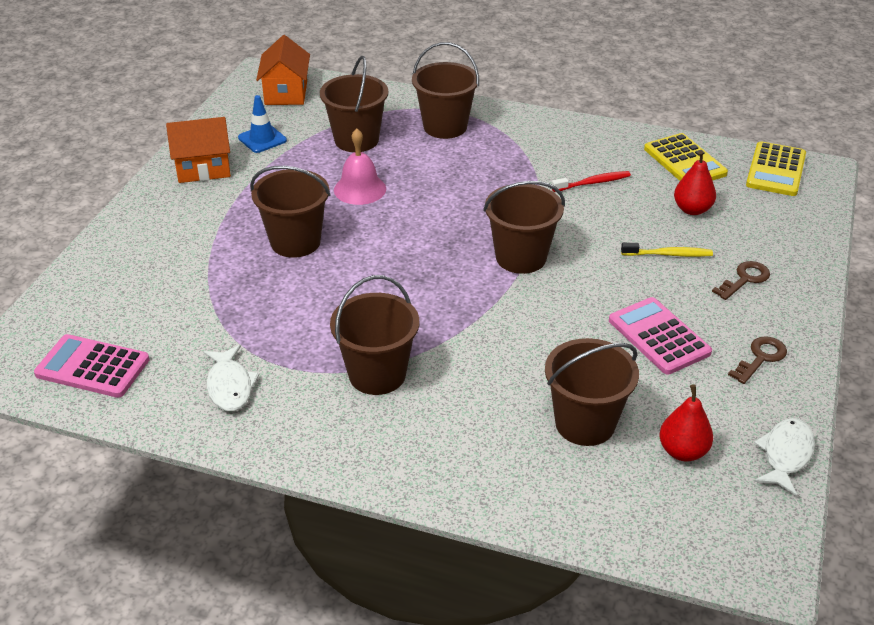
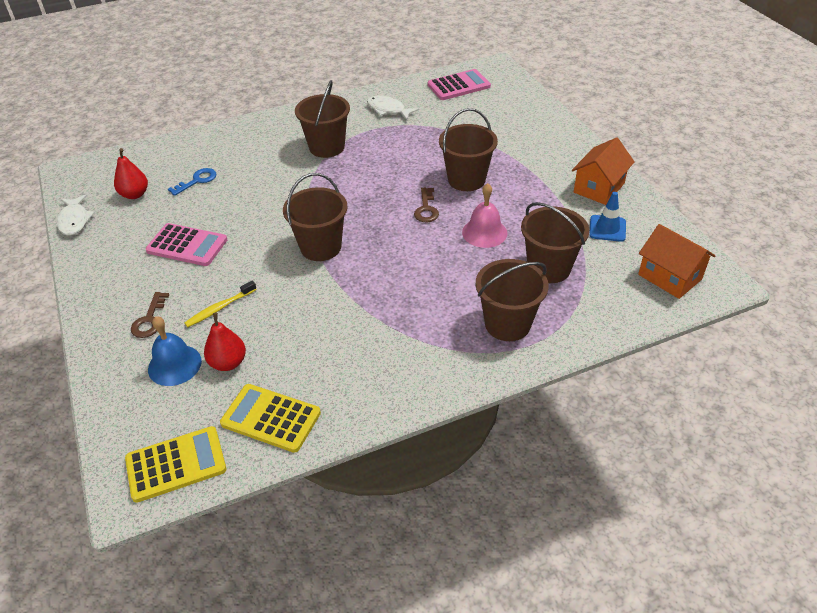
camera: 140 degrees right, 5 degrees up
(585, 423) = (197, 181): brown bucket -> blue key
(593, 183) = (330, 341): red toothbrush -> none
(741, 230) = (174, 365): none -> blue bell
(760, 358) = (112, 267): brown key -> brown key (426, 209)
(775, 170) = (176, 464): yellow calculator -> yellow calculator turned 90 degrees clockwise

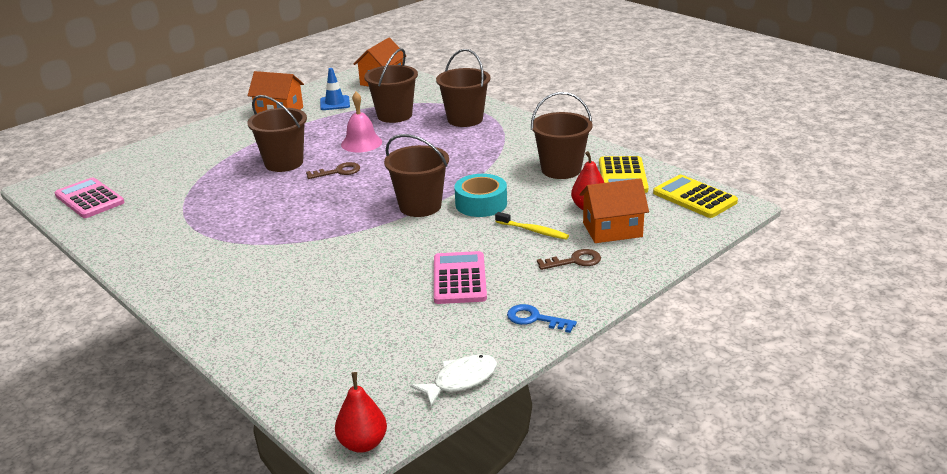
camera: 110 degrees left, 15 degrees down
(135, 194) = (386, 353): red pear -> red pear (363, 444)
(174, 365) = (612, 230): blue bell -> orange house
(197, 181) = (338, 315): blue key -> blue key (535, 319)
(295, 287) = (481, 204): none -> turquoise tape
(327, 147) = (241, 247): brown bucket -> brown bucket (561, 169)
(388, 110) = (148, 229): white fish -> none

